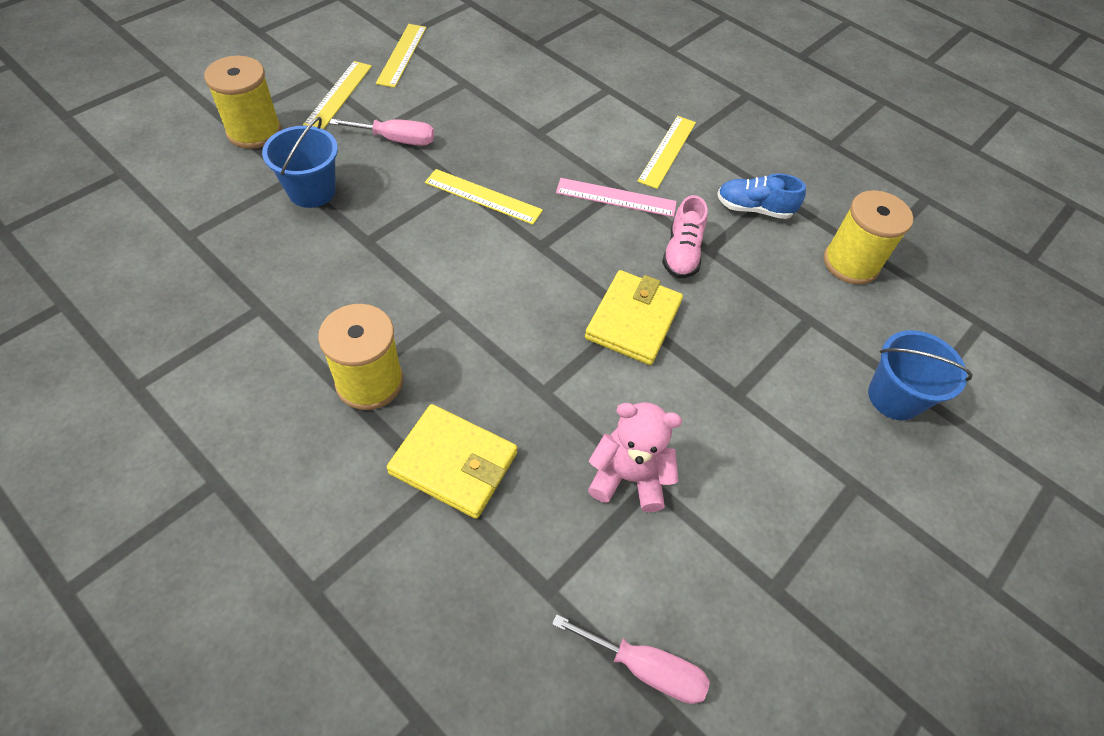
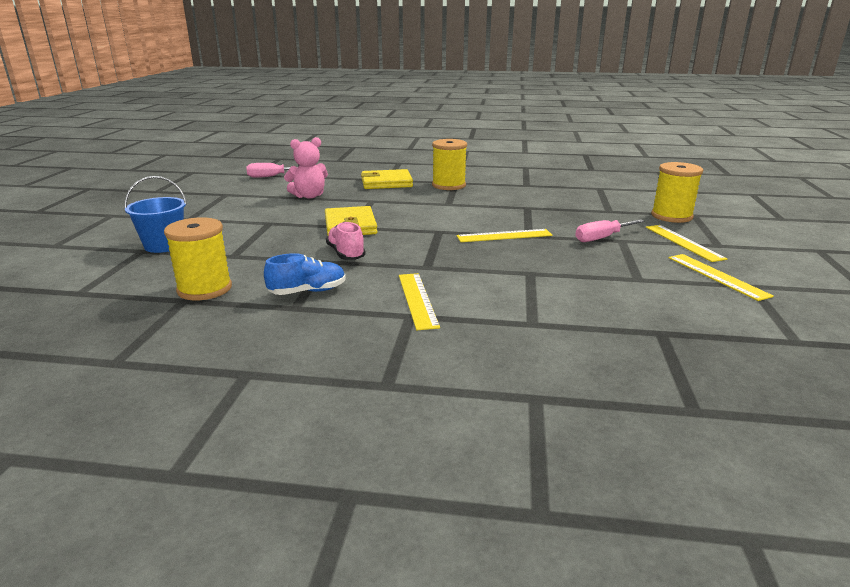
camera: 150 degrees right, 30 degrees down
(312, 191) = (589, 210): blue bucket -> none
(616, 198) = (422, 262): pink ruler -> none

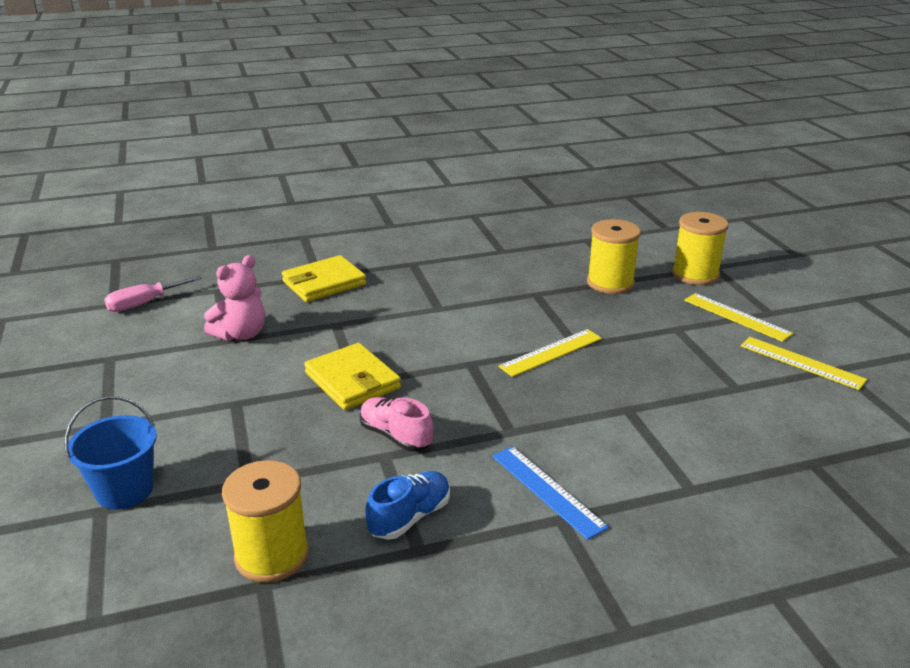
camera: 25 degrees left, 5 degrees up
(417, 300) = (547, 490): yellow ruler -> blue ruler
(448, 185) = (409, 271): yellow spool -> yellow spool (610, 283)
(601, 238) = (654, 330): pink screwdriver -> none

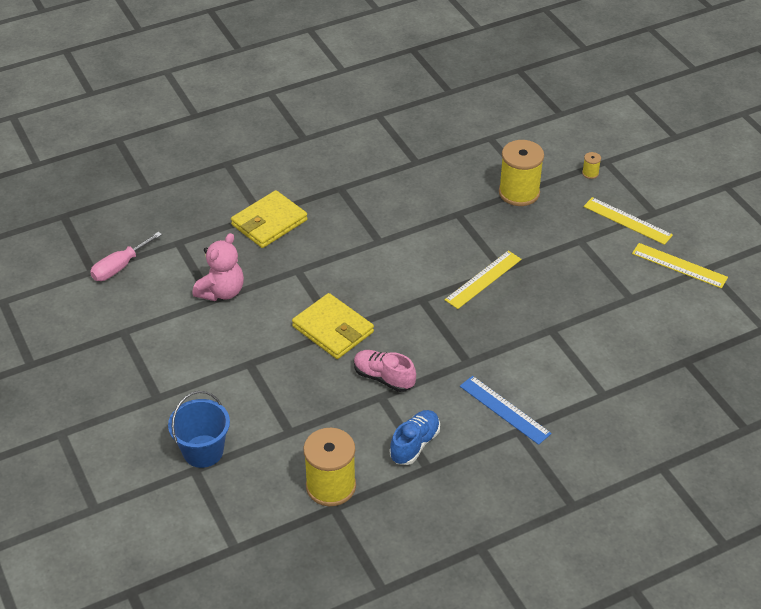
camera: 10 degrees left, 15 degrees up
(695, 274) = (590, 173): yellow spool -> yellow spool, size x0.41

